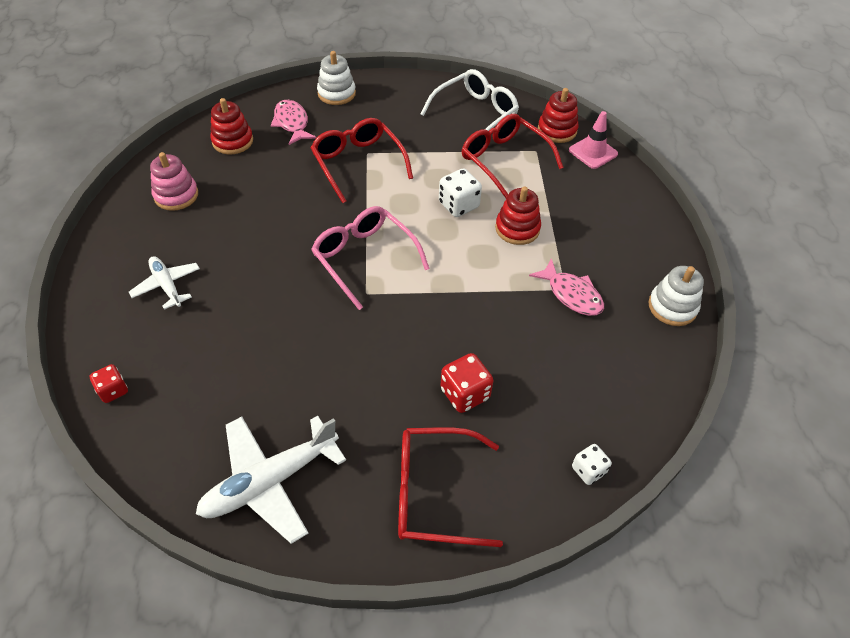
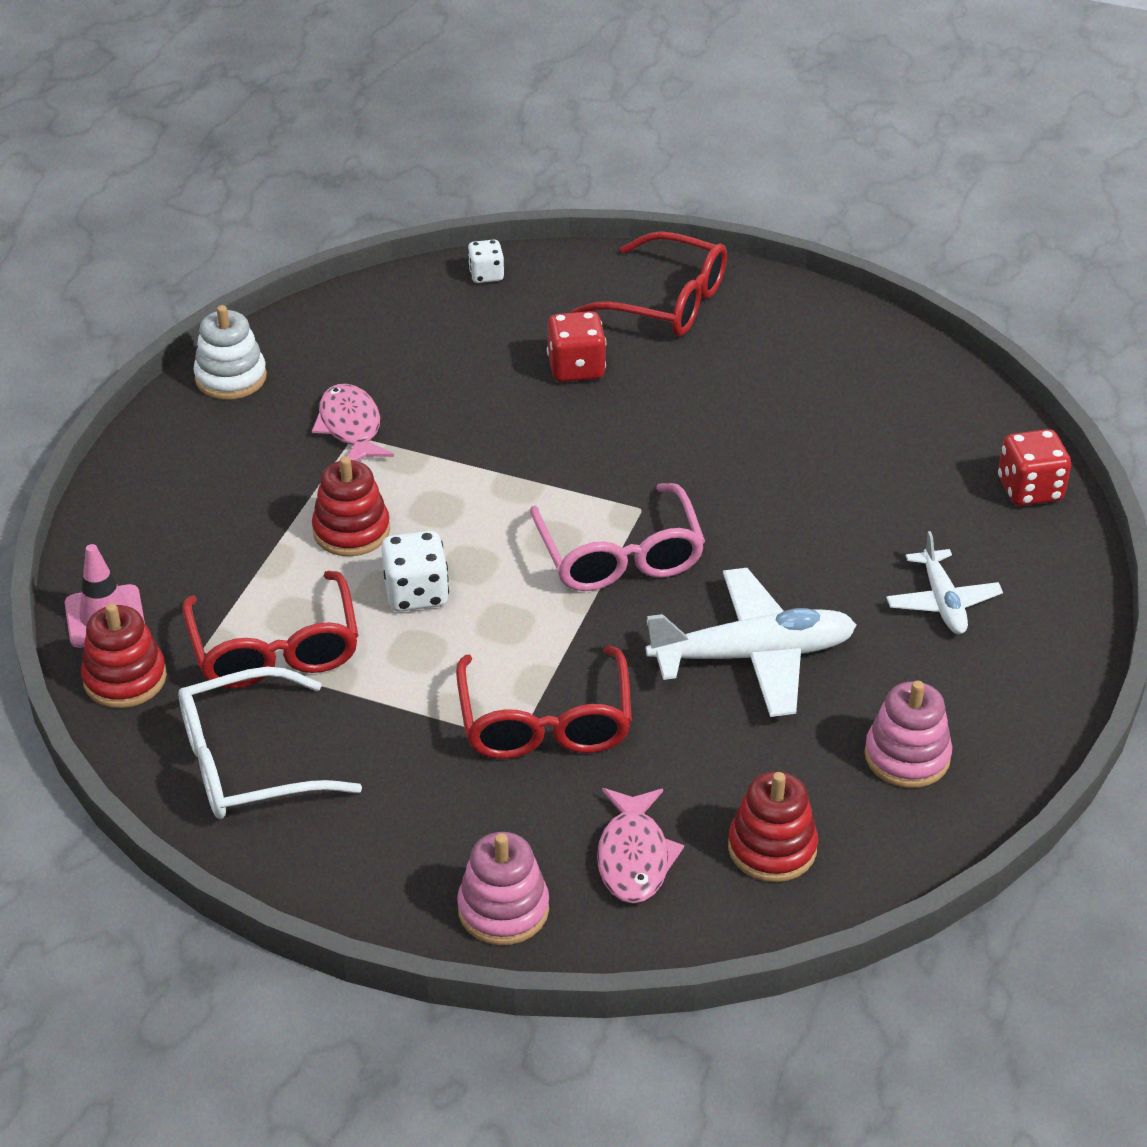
camera: 155 degrees left, 10 degrees down
(113, 390) = (1030, 490): red dice -> red dice, size x1.55
(270, 481) = (846, 356): white plane -> white plane (753, 655)
(336, 93) = (503, 909): white stacking toy -> pink stacking toy

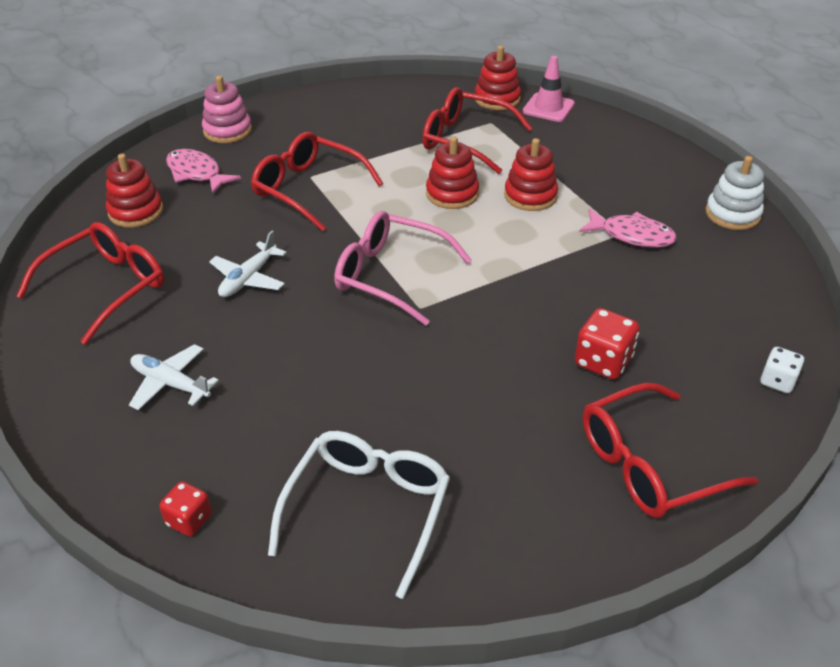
camera: 130 degrees right, 0 degrees up
(248, 763) = (400, 108): white glasses -> white glasses (367, 510)
(416, 593) = (452, 194): white dice -> red stacking toy
(753, 655) = (248, 278): white plane -> white plane, size x0.58
(907, 756) = (106, 287): pink stacking toy -> red glasses
(1030, 490) = (189, 520): red dice -> red dice, size x0.64

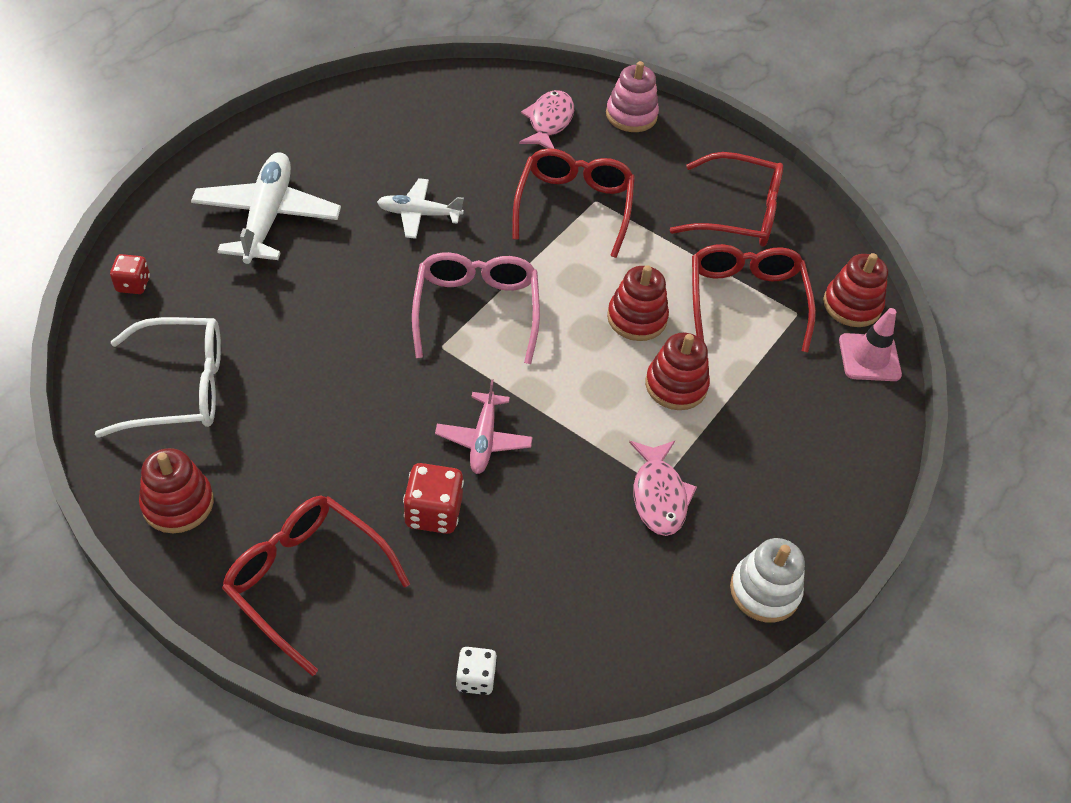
camera: 60 degrees right, 10 degrees up
(106, 287) = (360, 133): red glasses -> red glasses (738, 213)
(136, 212) = (469, 107): red stacking toy -> red stacking toy (178, 503)
(170, 384) = (267, 217): white plane -> white plane, size x1.72
(537, 311) = (483, 440): none -> pink plane

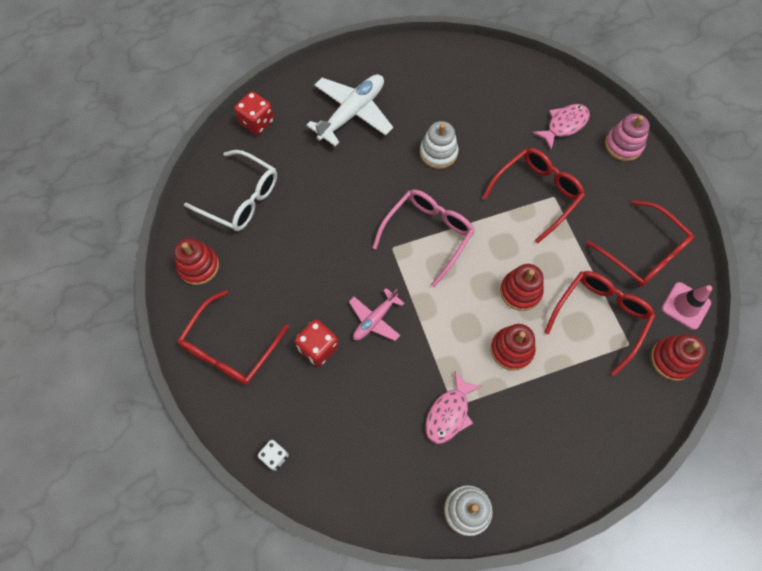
camera: 40 degrees right, 15 degrees up
(133, 284) = (257, 122): red dice -> red dice, size x1.55
(306, 580) = (230, 347): red glasses -> red glasses turned 135 degrees counterclockwise
(419, 214) = (438, 153): white plane -> white stacking toy
(869, 357) = (654, 402): pink traffic cone -> pink traffic cone (685, 306)

